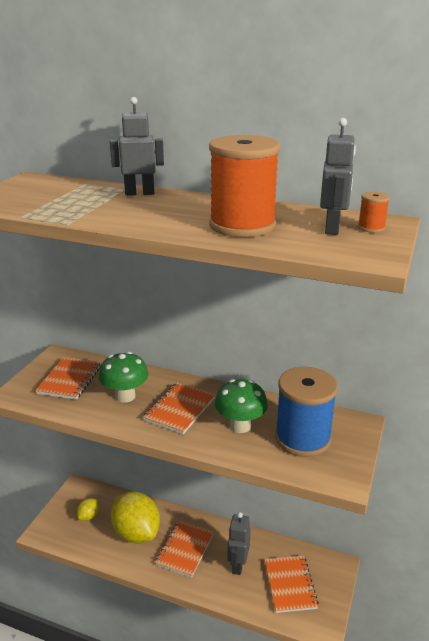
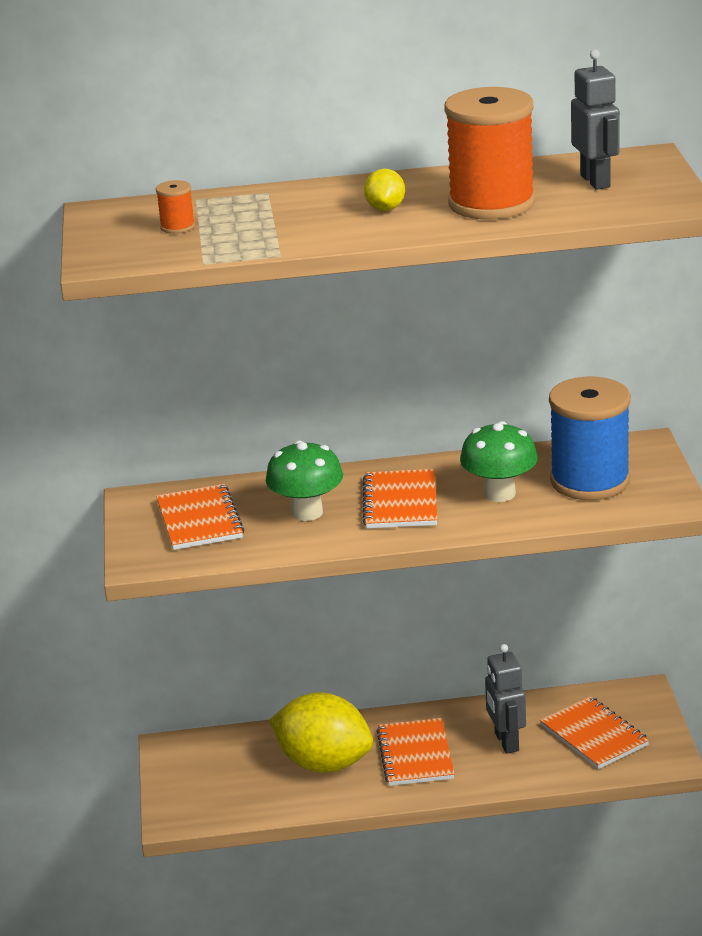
camera: 25 degrees left, 0 degrees up
(88, 516) = (228, 773): yellow lemon -> yellow lemon (385, 208)
(139, 193) = (297, 194): grey robot -> none
(371, 228) = (636, 169): orange spool -> orange spool (177, 227)

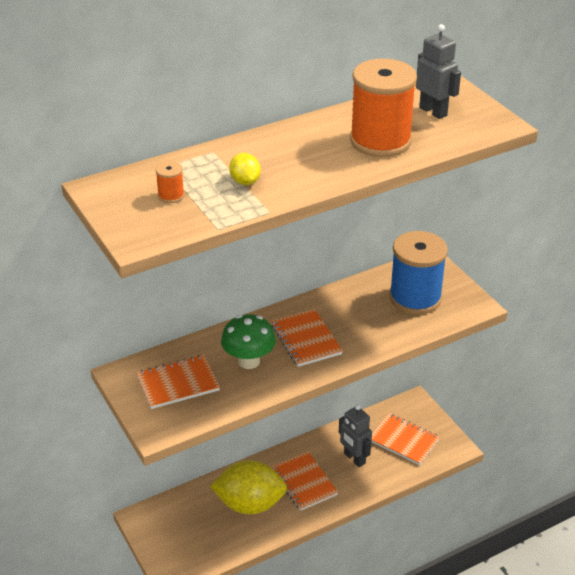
camera: 25 degrees left, 10 degrees up
(199, 520) = (178, 383): orange notebook -> orange notebook turned 75 degrees counterclockwise
(385, 208) = (310, 156): yellow lemon -> yellow lemon (245, 181)
(499, 493) = (365, 319): green mushroom -> none

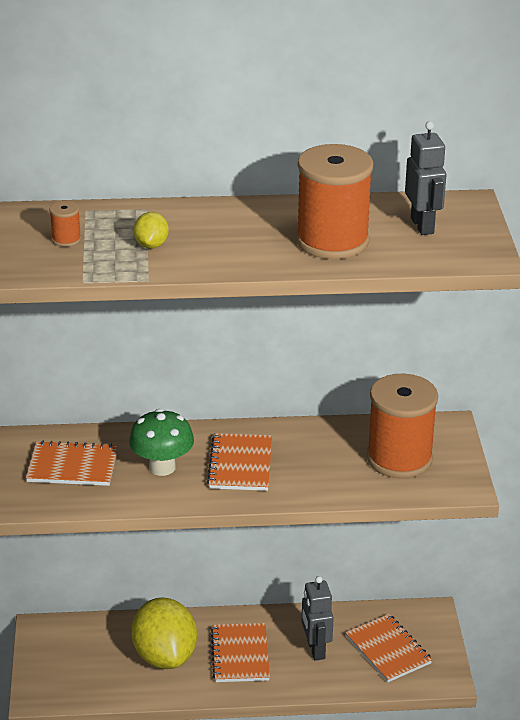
camera: 25 degrees right, 5 degrees down
(250, 504) = (165, 656): yellow lemon -> yellow lemon turned 45 degrees clockwise
(415, 298) = (399, 458): blue spool -> orange spool

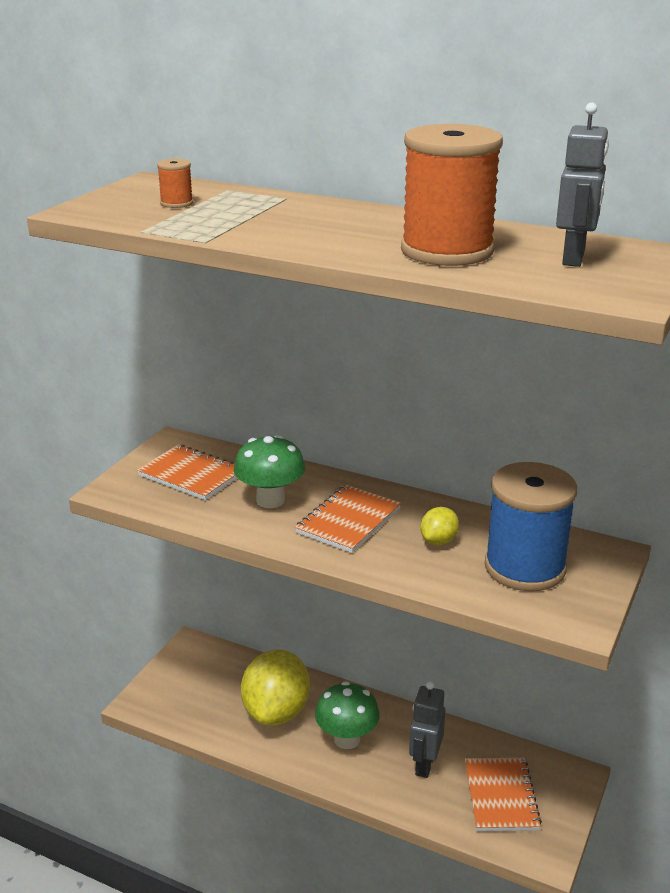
camera: 30 degrees right, 5 degrees down
(151, 245) = (250, 220): yellow lemon -> yellow lemon (438, 541)
(240, 654) = (347, 739): orange notebook -> green mushroom
(399, 458) = (525, 567): orange spool -> blue spool

